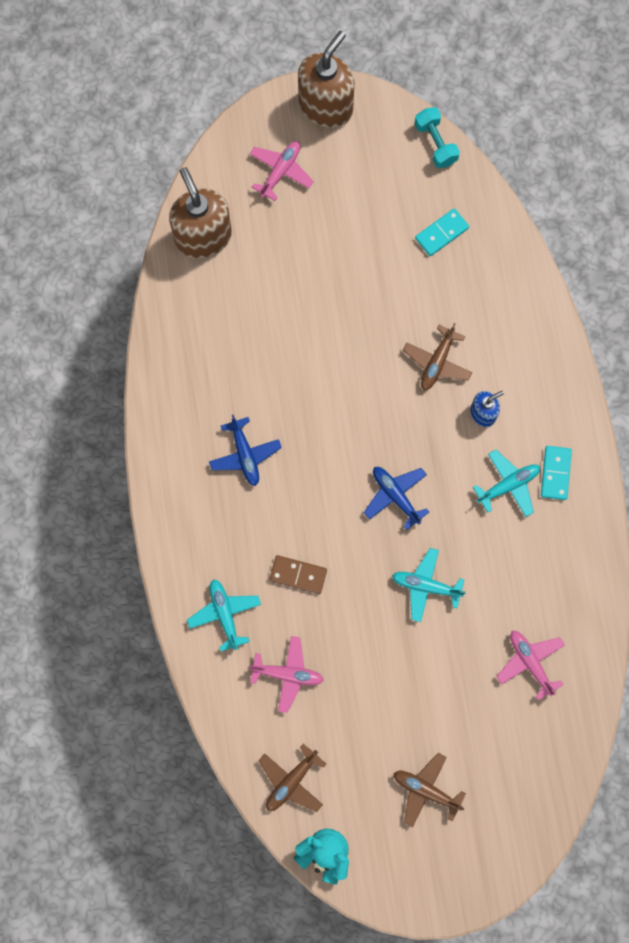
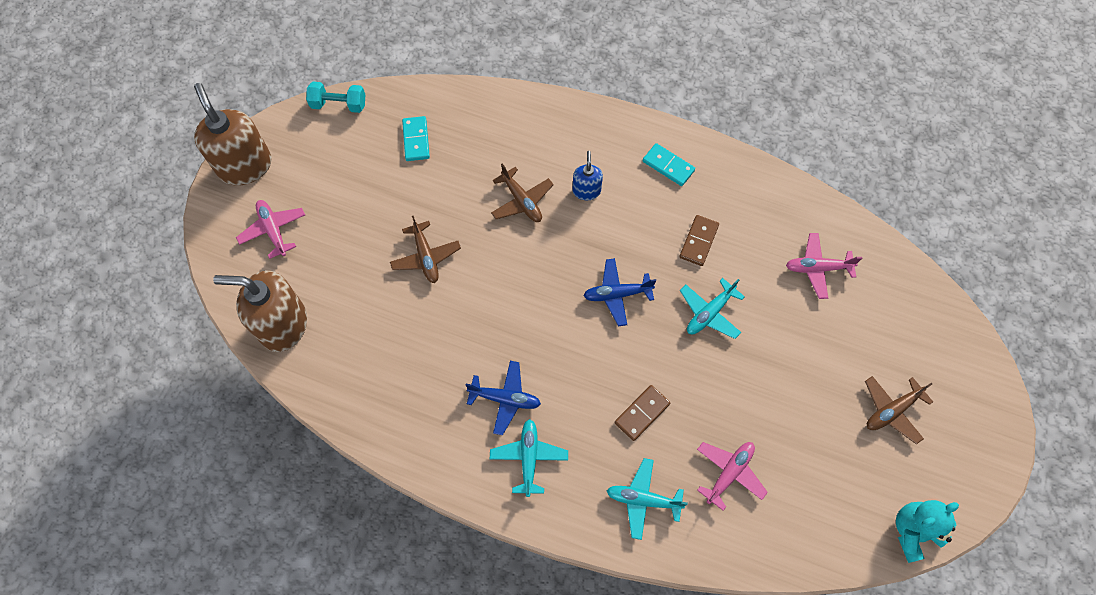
camera: 60 degrees left, 10 degrees down
(291, 781) = (831, 525): brown plane -> brown plane (426, 257)
(492, 541) = (698, 241): none -> brown domino
(508, 485) = (658, 204): turquoise plane -> turquoise plane (529, 458)

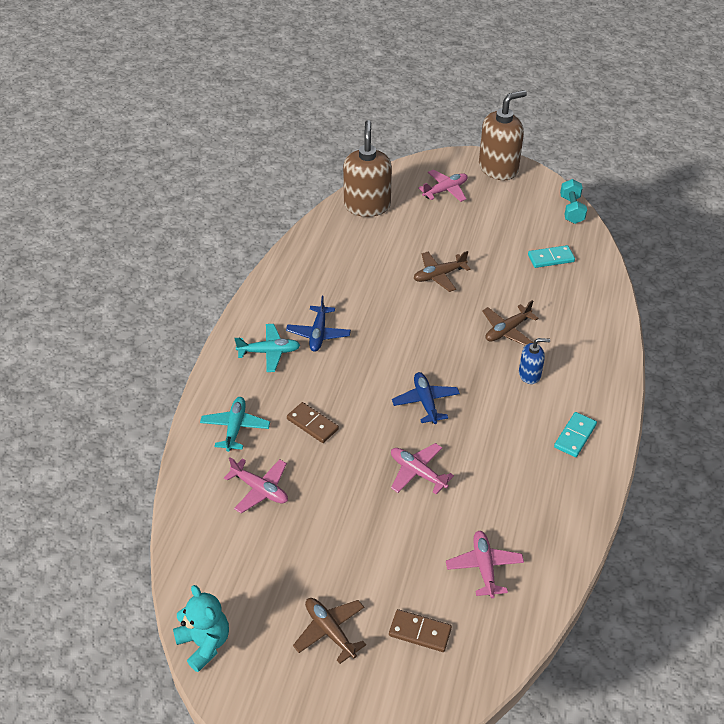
camera: 85 degrees right, 20 degrees down
(698, 241) = (494, 462): brown domino -> brown domino (420, 632)
(709, 313) = (417, 472): turquoise plane -> pink plane

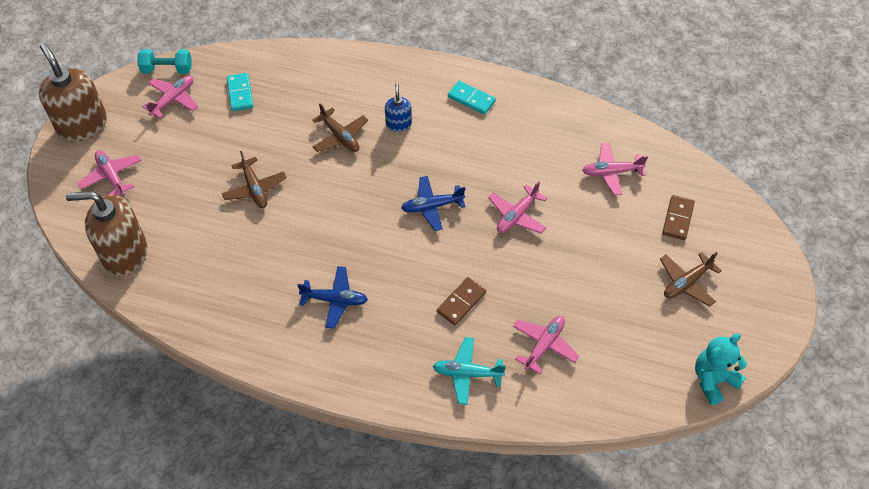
camera: 90 degrees left, 10 degrees up
(269, 352) = (360, 347): turquoise plane -> none
(536, 217) = (173, 99): none -> pink plane

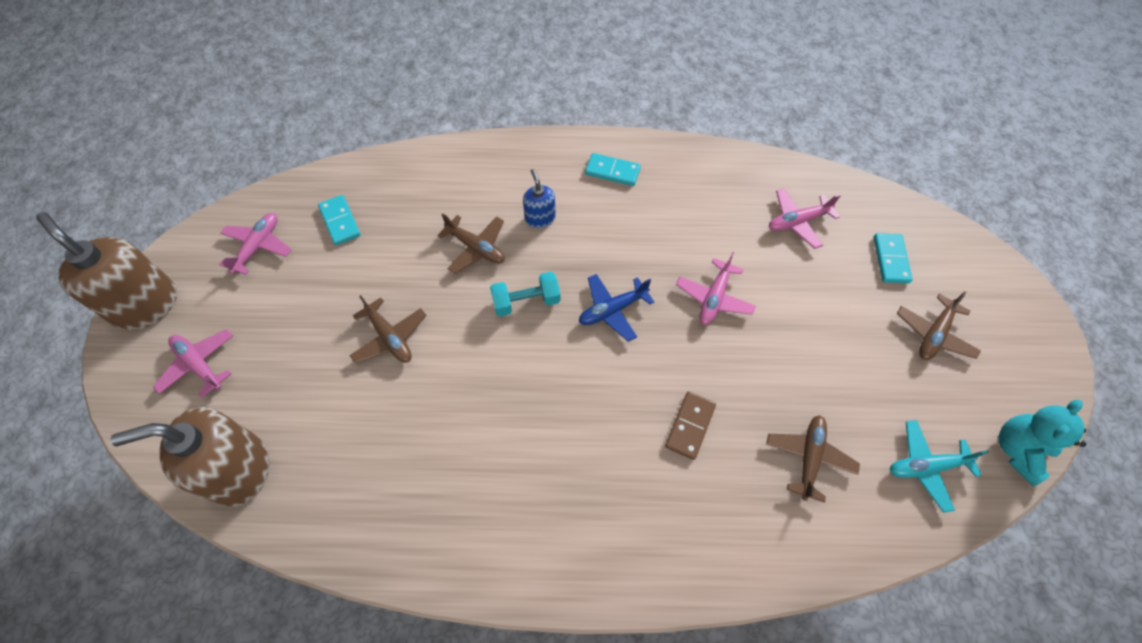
camera: 15 degrees left, 5 degrees up
(167, 69) = (242, 211): turquoise dumbbell -> turquoise dumbbell (526, 301)
(335, 300) = (534, 464): blue plane -> none
(467, 373) = (732, 523): turquoise plane -> turquoise plane (926, 466)
(544, 345) = (809, 458): pink plane -> brown plane
(677, 219) = (890, 259): brown domino -> turquoise domino

